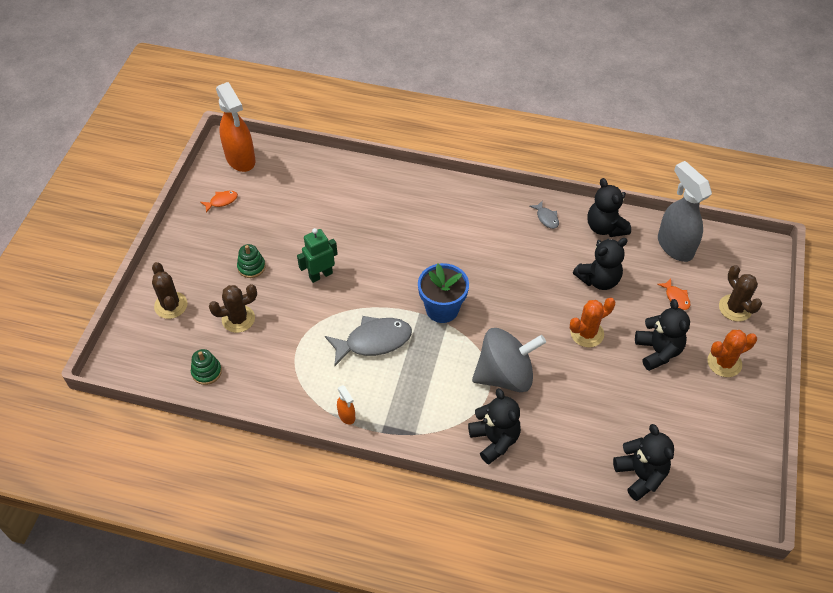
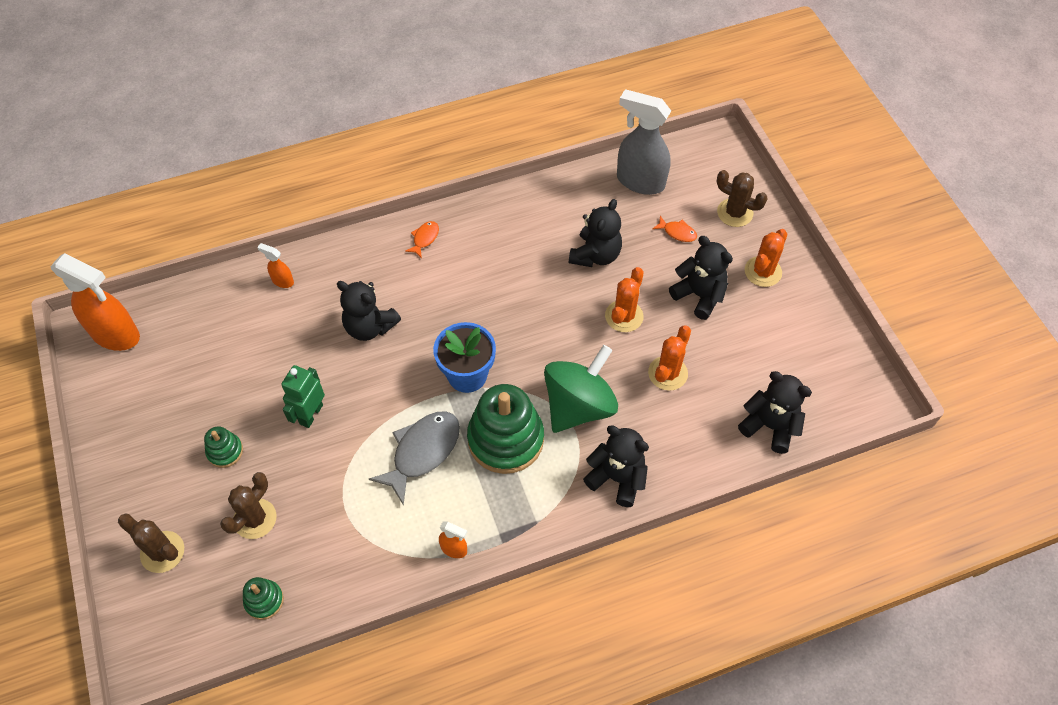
camera: 35 degrees left, 5 degrees up
(222, 201) = (131, 396): orange fish -> orange fish (424, 238)
(366, 180) = (282, 281): none -> orange spray bottle
(436, 366) = (505, 439): none -> green stacking toy
(505, 375) = (579, 406): grey spinning top -> green spinning top
(546, 218) = (500, 219): grey fish -> none
(589, 391) = (667, 373): none -> orange cactus
(605, 227) = (563, 198): black teddy bear -> black teddy bear (369, 327)

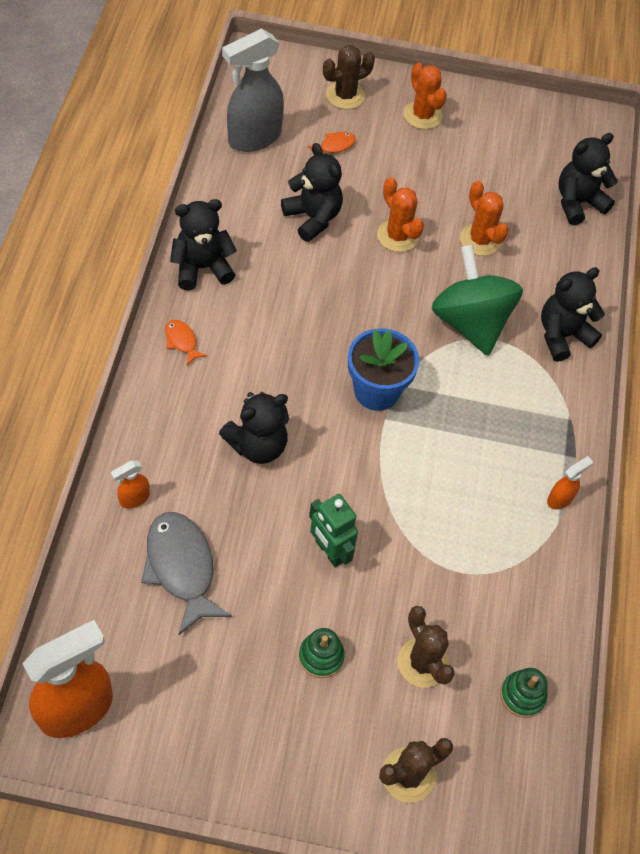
camera: 65 degrees left, 0 degrees up
(422, 452) = (439, 472): grey fish -> grey fish (181, 568)
(505, 439) = (469, 397): green stacking toy -> none
(699, 295) = (415, 171): black teddy bear -> black teddy bear (202, 268)

